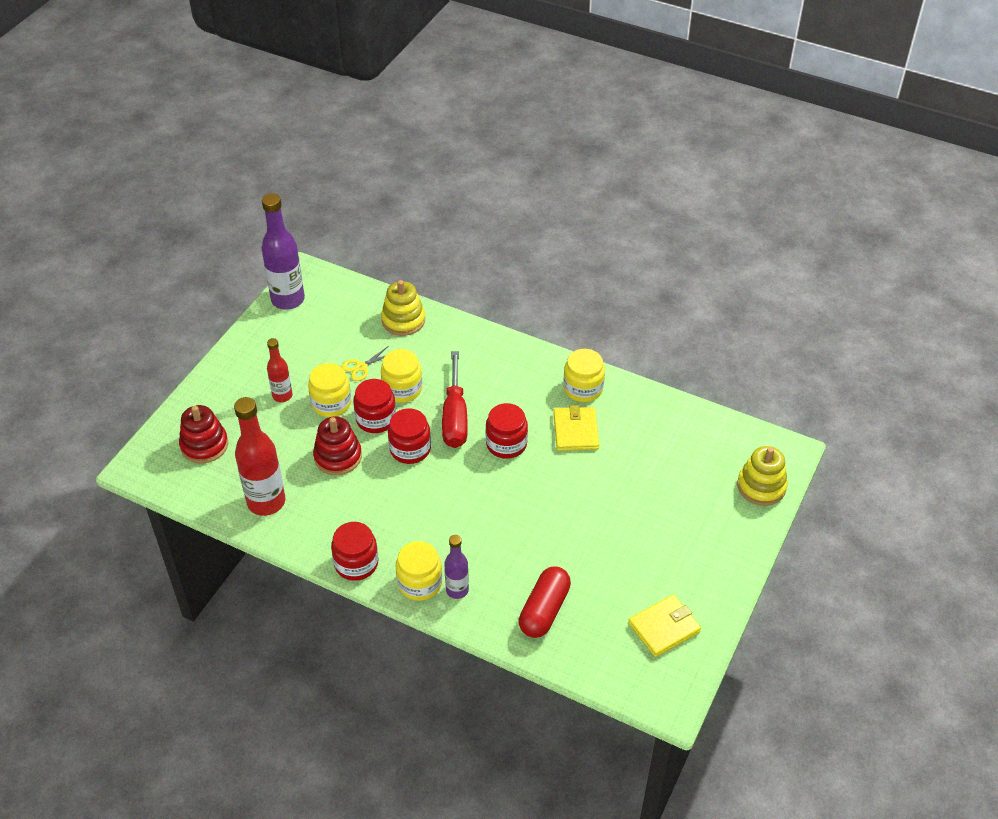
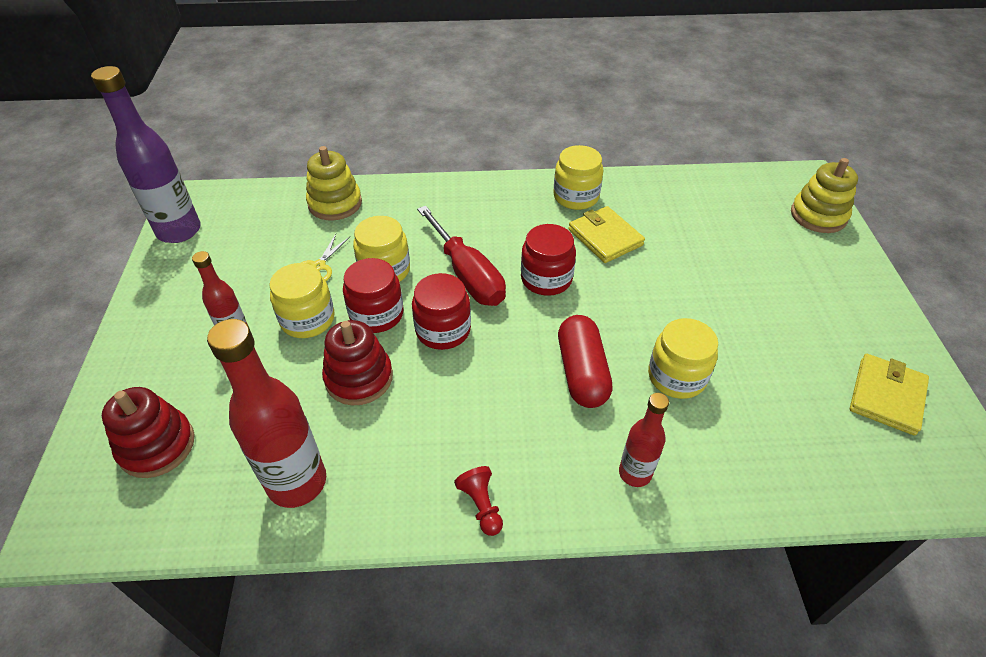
camera: 30 degrees left, 0 degrees up
(356, 563) = (481, 505): red jar -> red pawn
(419, 583) = (582, 489): yellow jar -> yellow jar (676, 376)
(457, 590) = (635, 473): purple bottle -> red bottle
(544, 610) = (752, 444): red capsule -> red capsule (582, 372)

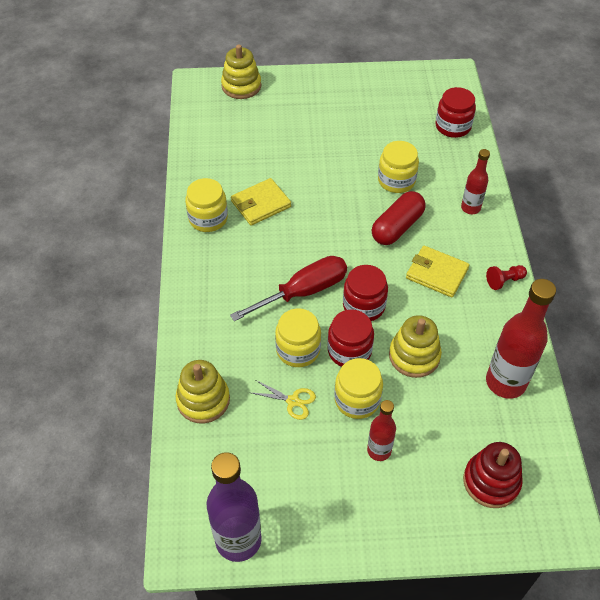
camera: 90 degrees left, 5 degrees up
(359, 378) = (414, 356): red stacking toy -> yellow stacking toy
(546, 279) = (307, 242): red jar -> red jar (453, 126)
(582, 372) = (397, 227): red capsule -> red capsule turned 45 degrees counterclockwise
(886, 396) = (402, 94): yellow wallet -> yellow wallet (437, 273)

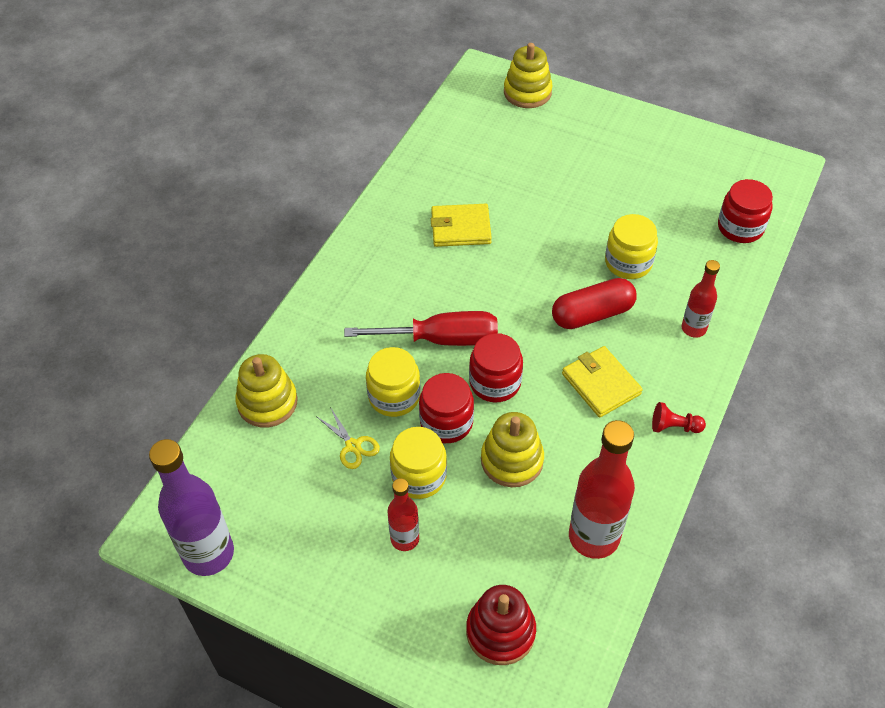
camera: 30 degrees right, 0 degrees up
(208, 218) = (396, 221): yellow jar -> none

